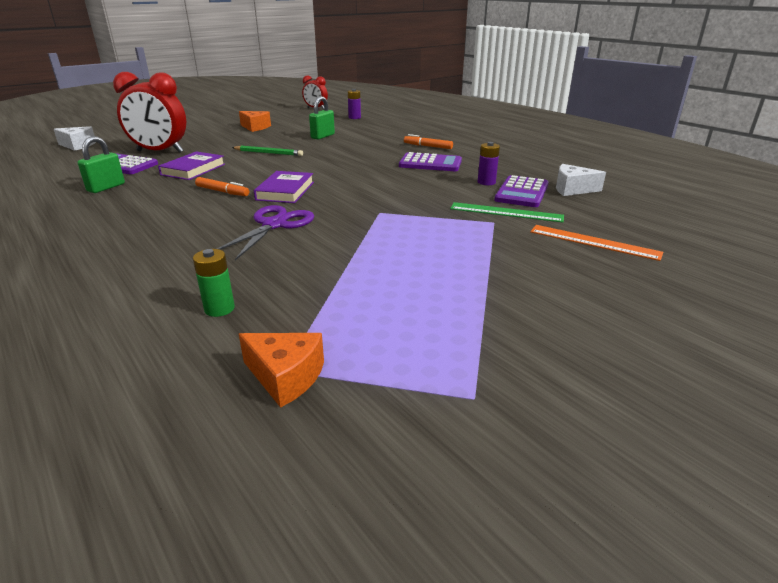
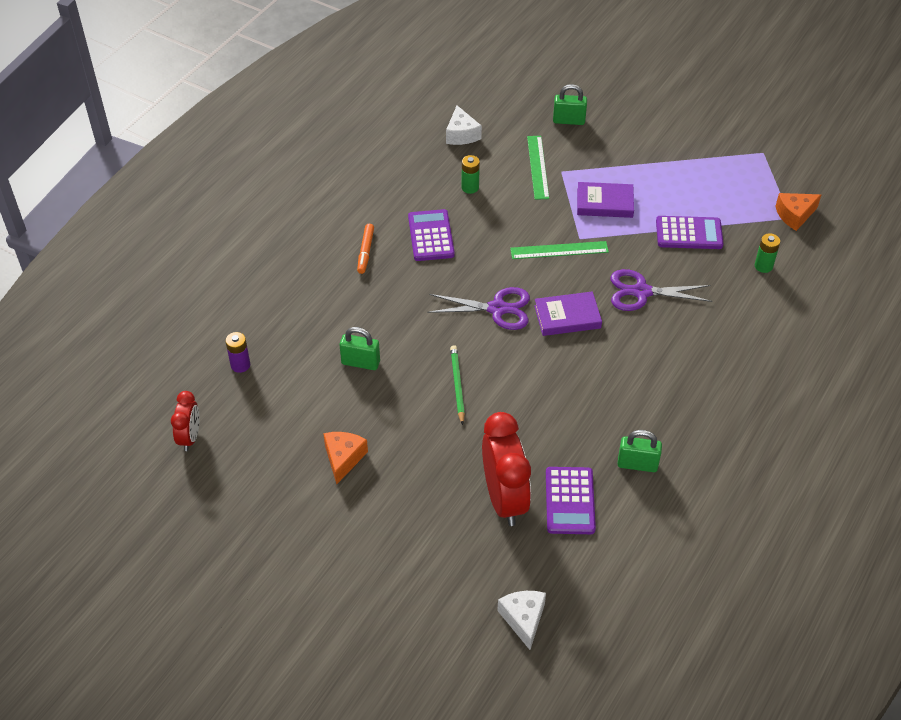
camera: 110 degrees left, 20 degrees up
(193, 169) = (548, 423): purple book -> purple book (604, 203)
(222, 192) = (595, 362): orange marker -> none
(285, 377) = (794, 215): orange cheese -> orange cheese turned 120 degrees counterclockwise
(325, 171) = (497, 309): none -> purple scissors
(371, 201) = (559, 250): none -> green ruler
(486, 182) = (470, 187): purple battery -> green battery
(522, 192) = (486, 163): purple calculator -> purple calculator (689, 233)
(594, 242) = (568, 121): orange ruler -> green padlock

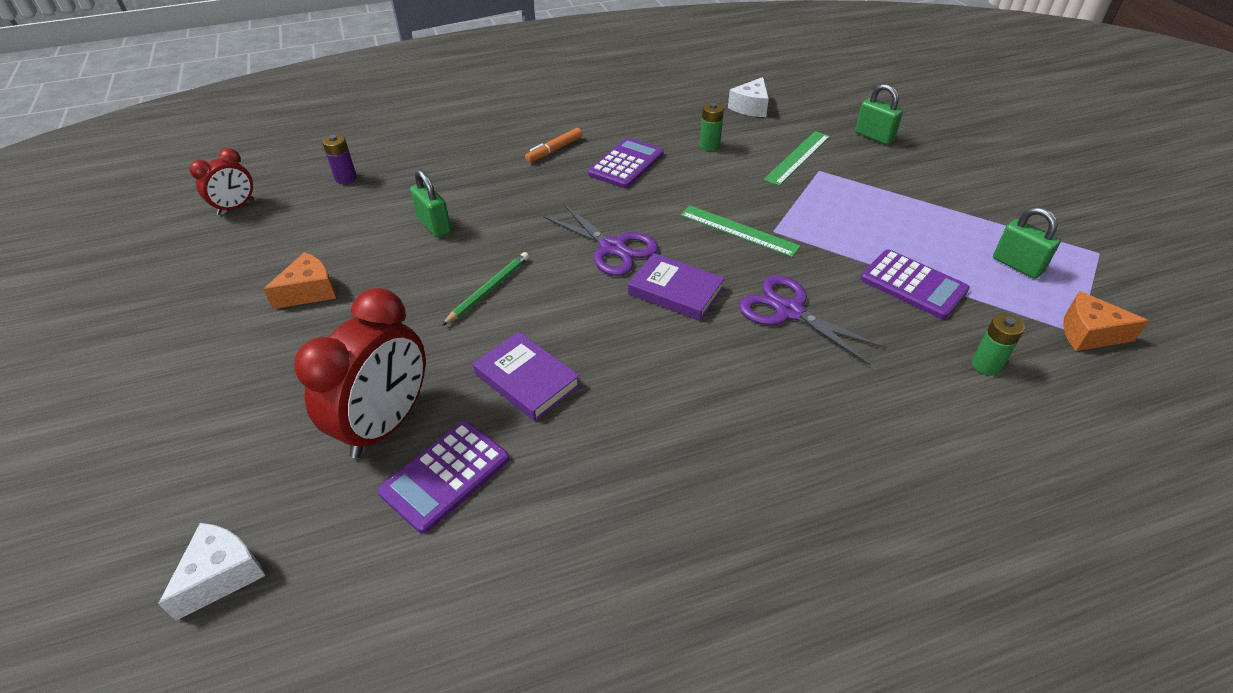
camera: 40 degrees right, 5 degrees down
(604, 203) = (837, 214): purple book -> purple book (526, 380)
(637, 464) = (570, 489): green padlock -> green padlock (1017, 265)

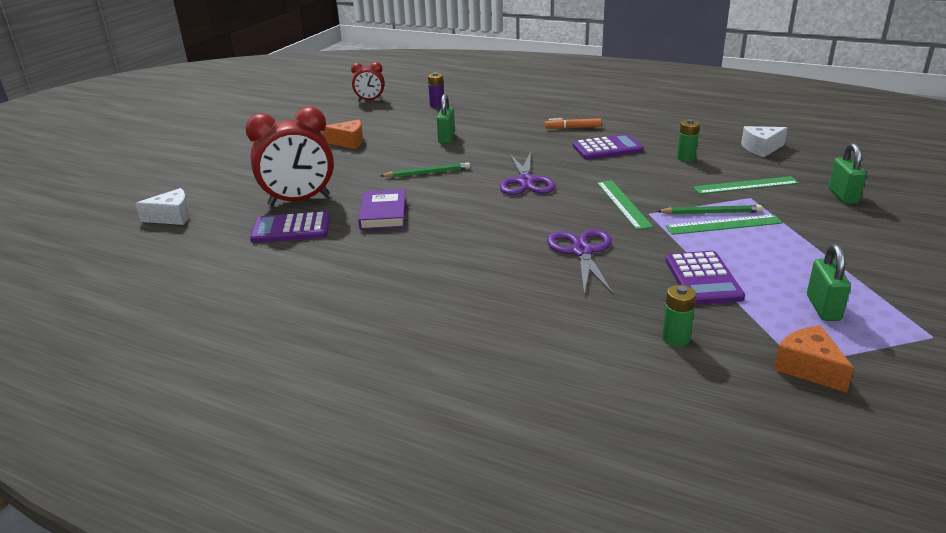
camera: 45 degrees right, 15 degrees down
(675, 291) = (527, 214): purple book -> none
(817, 204) = (711, 213): none -> green pencil
(844, 213) = (723, 225): none -> green ruler

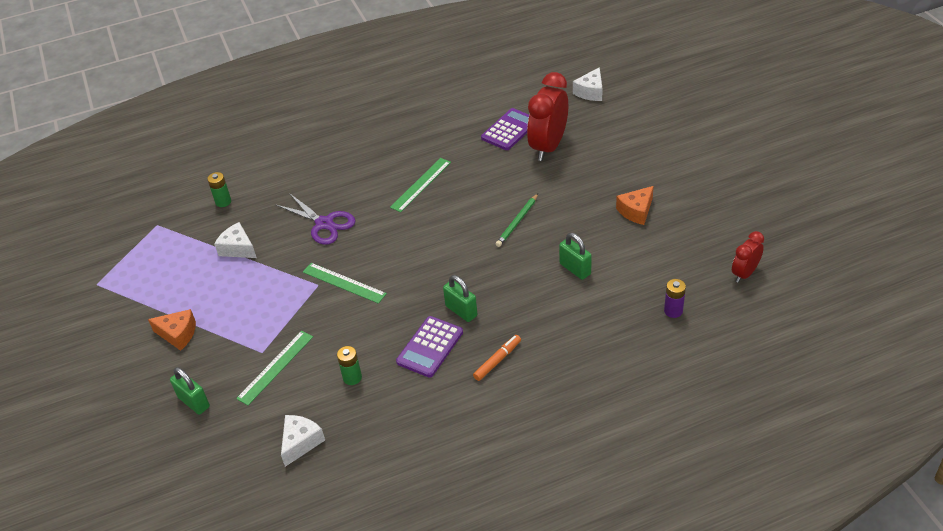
camera: 135 degrees right, 15 degrees up
(383, 213) = (480, 173): purple book -> none
(526, 182) = (437, 260): purple scissors -> none
(703, 279) = (238, 248): purple calculator -> white cheese
(711, 213) = (277, 313): green pencil -> none
(723, 225) = (259, 306): green ruler -> green ruler (421, 184)
(808, 368) = (151, 225): orange cheese -> orange cheese (178, 334)
(823, 308) = (160, 269): green padlock -> green padlock (461, 311)

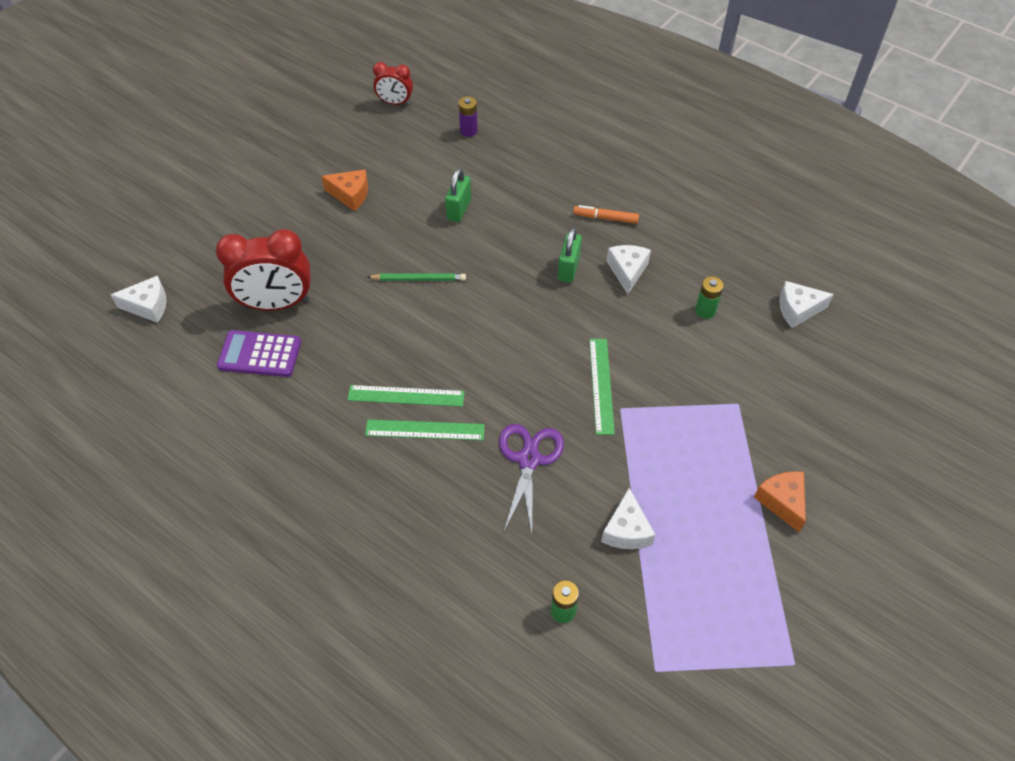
camera: 125 degrees left, 10 degrees up
(194, 402) = (837, 423): green padlock -> none
(275, 367) = (744, 380): green ruler -> green ruler (425, 430)
(430, 347) = (627, 271): purple calculator -> white cheese

